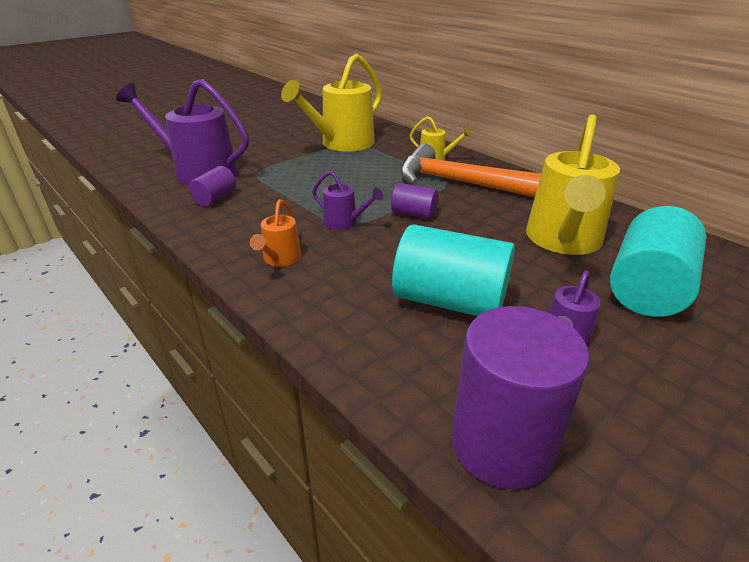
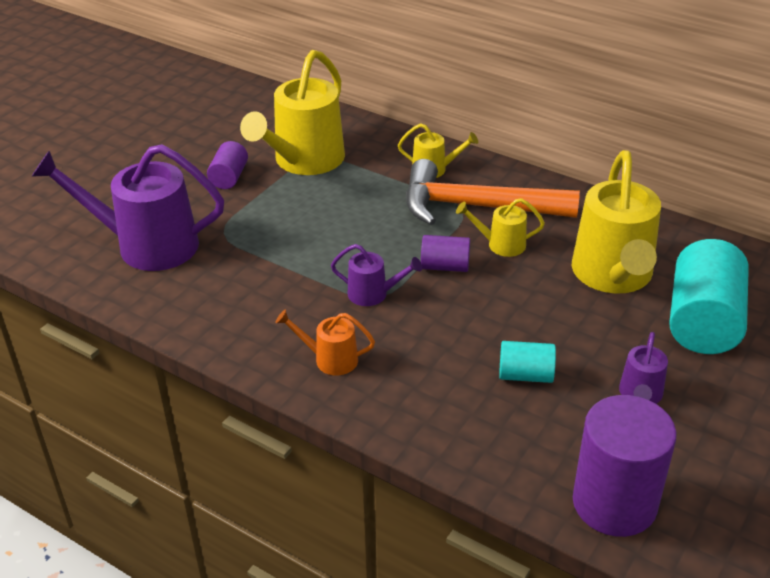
camera: 15 degrees left, 5 degrees up
(215, 198) = (198, 286): purple cylinder -> purple cylinder (229, 177)
(280, 259) = (330, 359): orange watering can -> orange watering can turned 105 degrees clockwise
(450, 301) = (525, 375): turquoise cylinder -> turquoise cylinder, size x0.52
(468, 207) = (500, 244): none -> yellow watering can

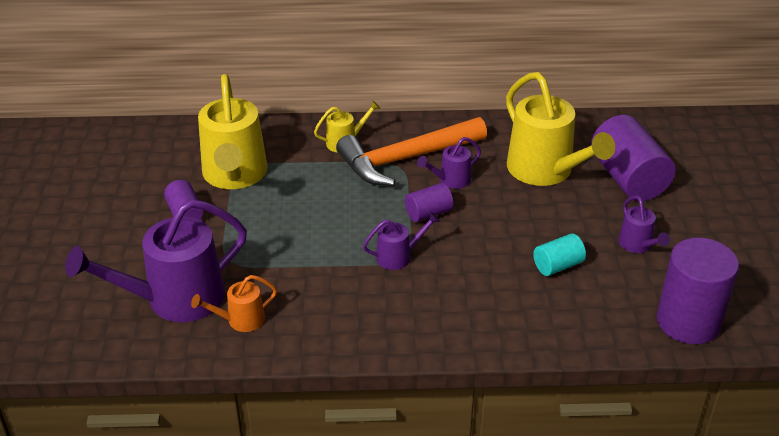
camera: 35 degrees left, 0 degrees up
(330, 359) = (417, 319): orange watering can -> orange watering can (240, 320)
(500, 244) = (450, 180): yellow watering can -> purple watering can
(703, 322) = (628, 179): turquoise cylinder -> purple cylinder

